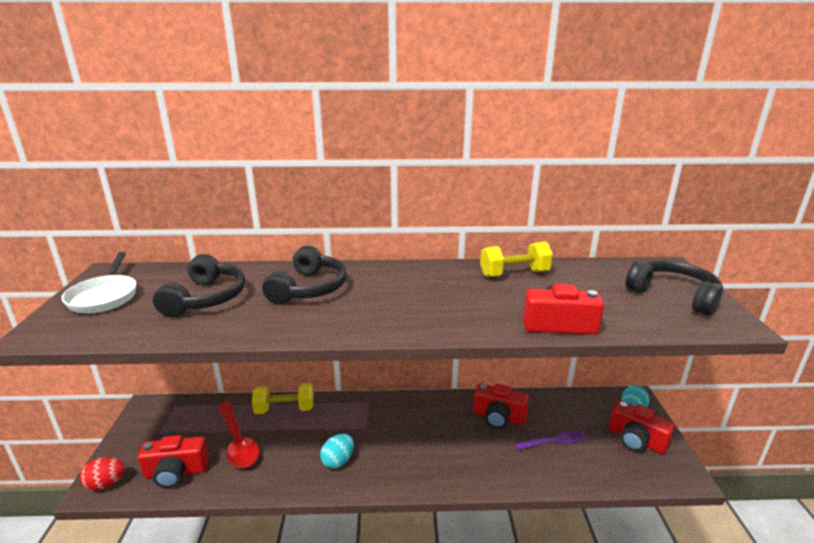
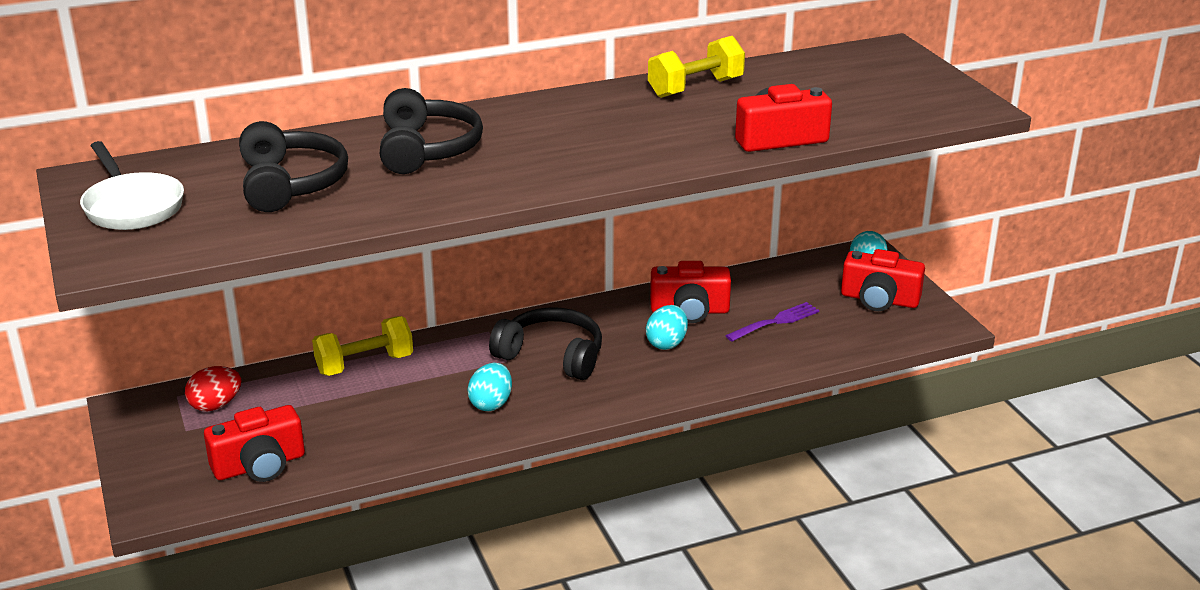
camera: 20 degrees left, 5 degrees up
(106, 483) = (163, 499): red egg -> red egg (215, 405)
(238, 442) = (323, 415): red spoon -> none
(473, 440) = (666, 343): none -> turquoise egg
(673, 295) = (902, 85): black headphones -> black headphones (551, 356)

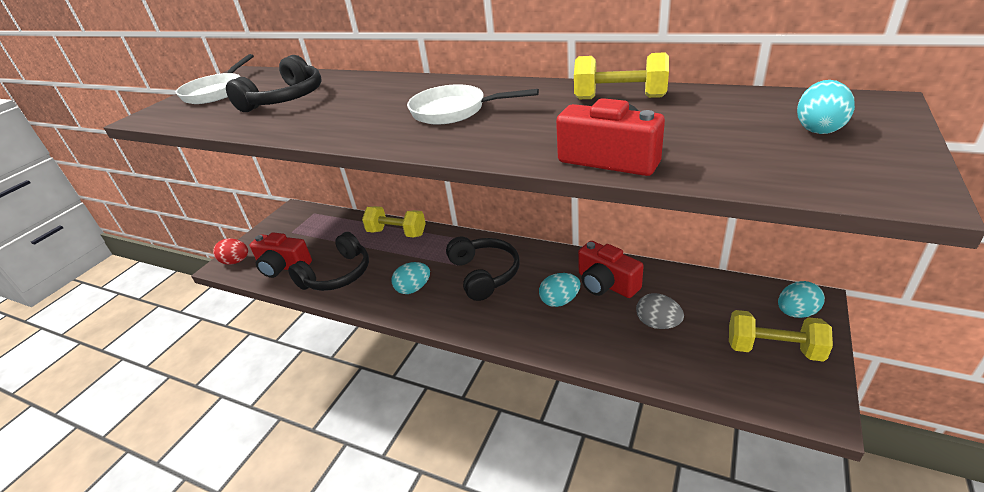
camera: 50 degrees right, 5 degrees up
(215, 405) = (317, 225): red egg -> red egg (236, 261)
(427, 149) = (378, 97): black headphones -> black headphones (337, 274)
(557, 139) = (454, 111): none -> white pan
(776, 322) = (657, 324): purple fork -> grey egg
(879, 300) = (773, 349): red camera -> yellow dumbbell
(880, 78) = (818, 129): none -> turquoise egg

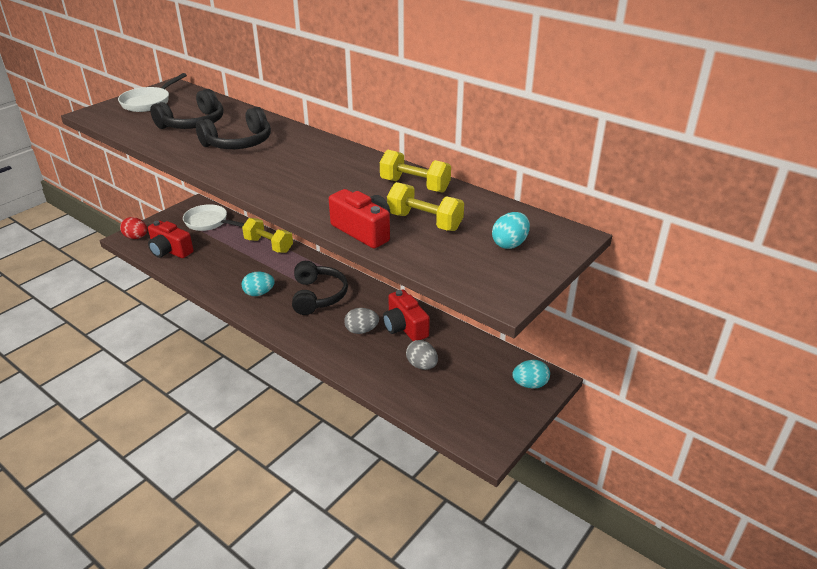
camera: 10 degrees right, 0 degrees up
(337, 274) = (208, 267): black headphones -> black headphones (239, 142)
(454, 111) = (299, 166): white pan -> white pan (209, 222)
(559, 301) = (361, 330): turquoise egg -> grey egg
(773, 349) = (491, 404): yellow dumbbell -> yellow dumbbell (424, 222)

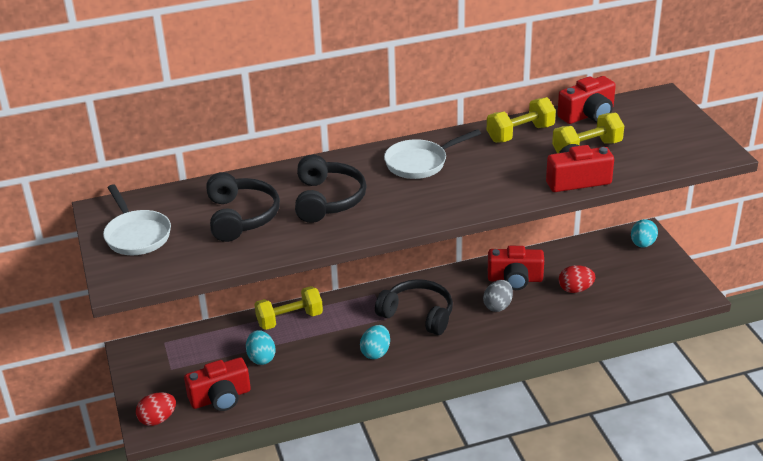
camera: 55 degrees left, 0 degrees up
(209, 222) = (189, 350): white pan -> white pan (420, 163)
(422, 365) = (575, 289): grey egg -> red egg
(486, 207) = (588, 115): none -> red camera
(509, 244) = (652, 125): turquoise egg -> turquoise egg (261, 358)

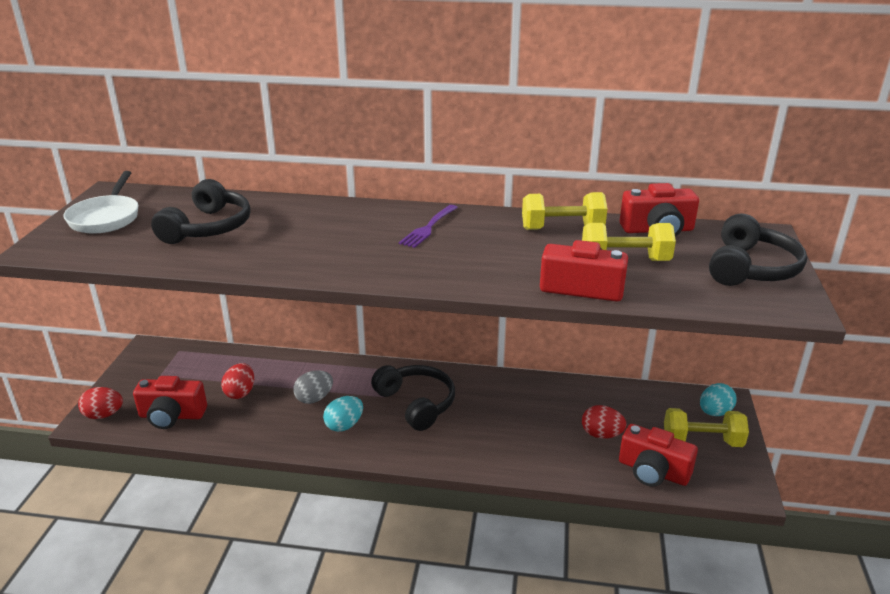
camera: 25 degrees right, 5 degrees down
(261, 358) = (240, 393): turquoise egg -> red egg
(290, 319) = (297, 367): yellow dumbbell -> yellow dumbbell (702, 441)
(327, 200) = (301, 235): black headphones -> black headphones (750, 268)
(420, 163) = (428, 228): white pan -> purple fork
(498, 306) = (503, 423): grey egg -> grey egg (314, 398)
(515, 279) = (543, 402): red camera -> red camera (653, 471)

